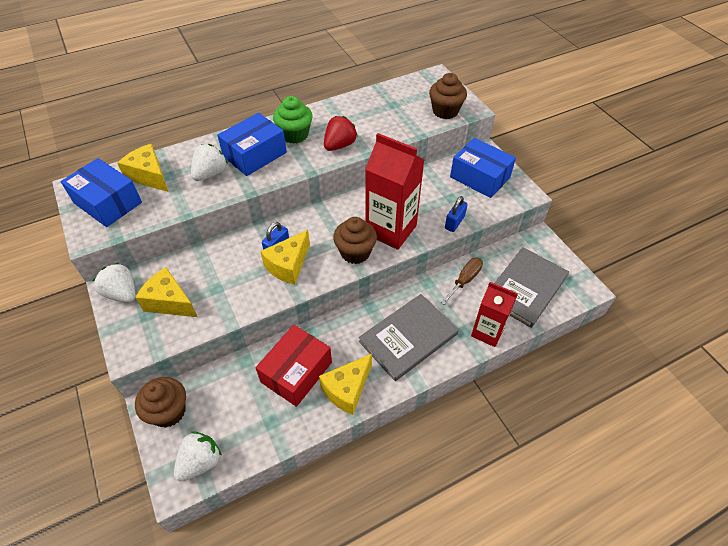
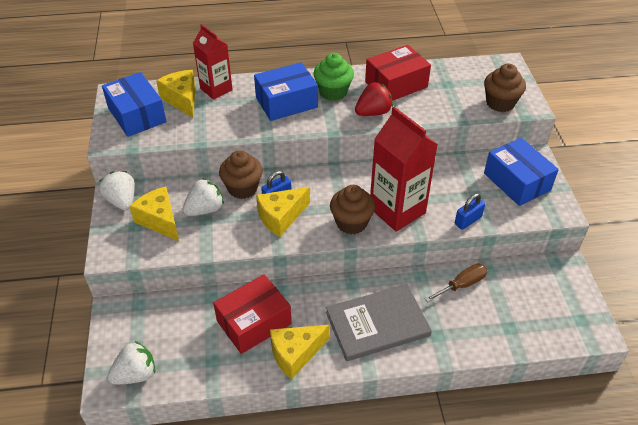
camera: 20 degrees right, 5 degrees down
(168, 411) = (125, 321): brown cupcake -> brown cupcake (242, 188)
(210, 174) = (238, 110): white strawberry -> white strawberry (205, 209)
(349, 115) = (396, 84): none -> red box
(487, 332) = (463, 343): red carton -> red carton (216, 89)
(526, 288) = (526, 312): grey book -> none

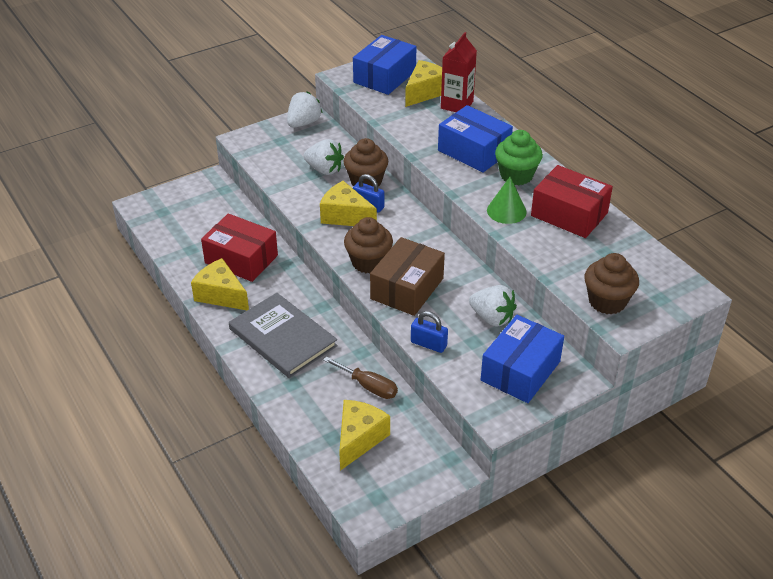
camera: 65 degrees right, 5 degrees down
(136, 374) = (157, 214): white strawberry -> white strawberry (492, 318)
(160, 220) = (295, 150): yellow cheese -> yellow cheese (359, 439)
(373, 112) = (506, 211): red strawberry -> green cone
(397, 210) = (407, 288): red carton -> brown box

